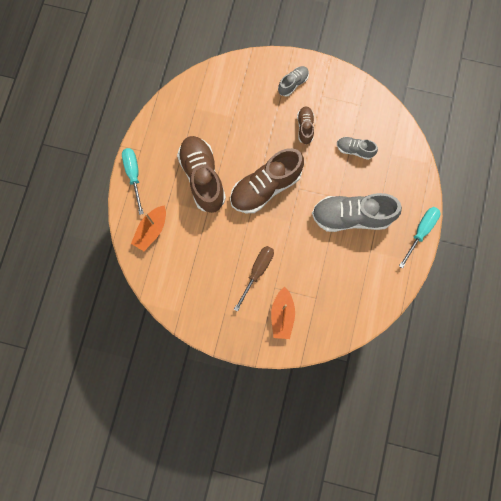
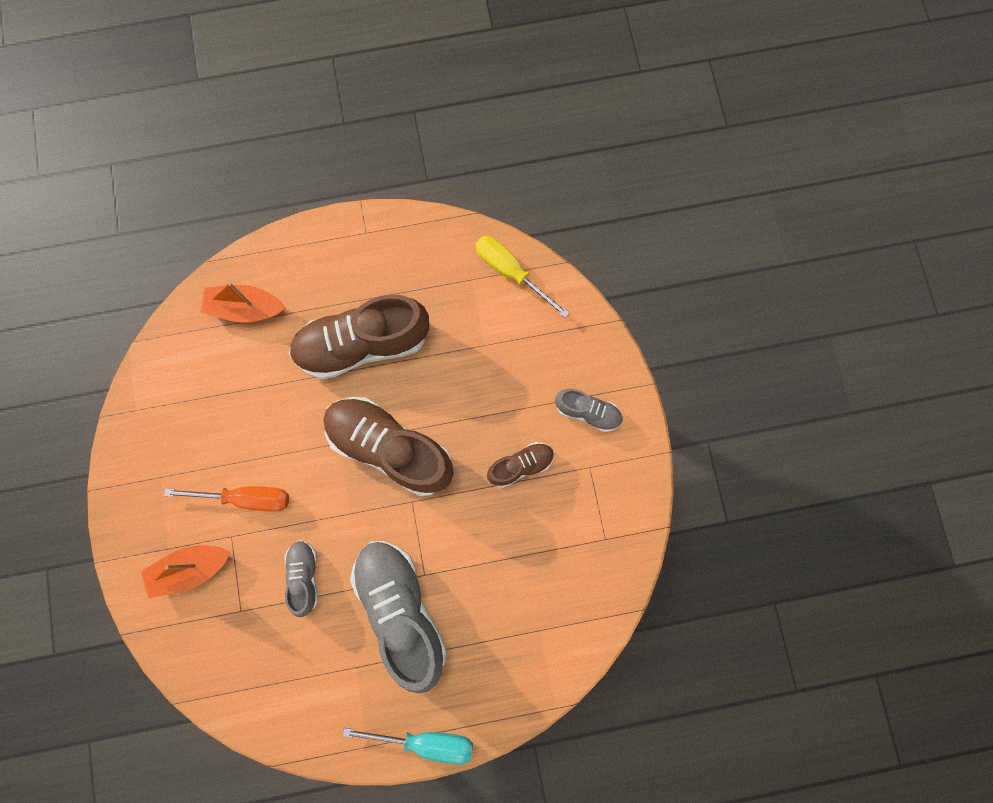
camera: 65 degrees right, 0 degrees up
(134, 175) = (321, 242): turquoise screwdriver -> none
(201, 87) = (511, 272): none -> yellow screwdriver
(202, 178) = (362, 344): brown shoe -> brown shoe turned 150 degrees counterclockwise
(257, 271) = (246, 498): brown screwdriver -> orange screwdriver
(354, 150) = (519, 565): grey shoe -> grey shoe (304, 576)

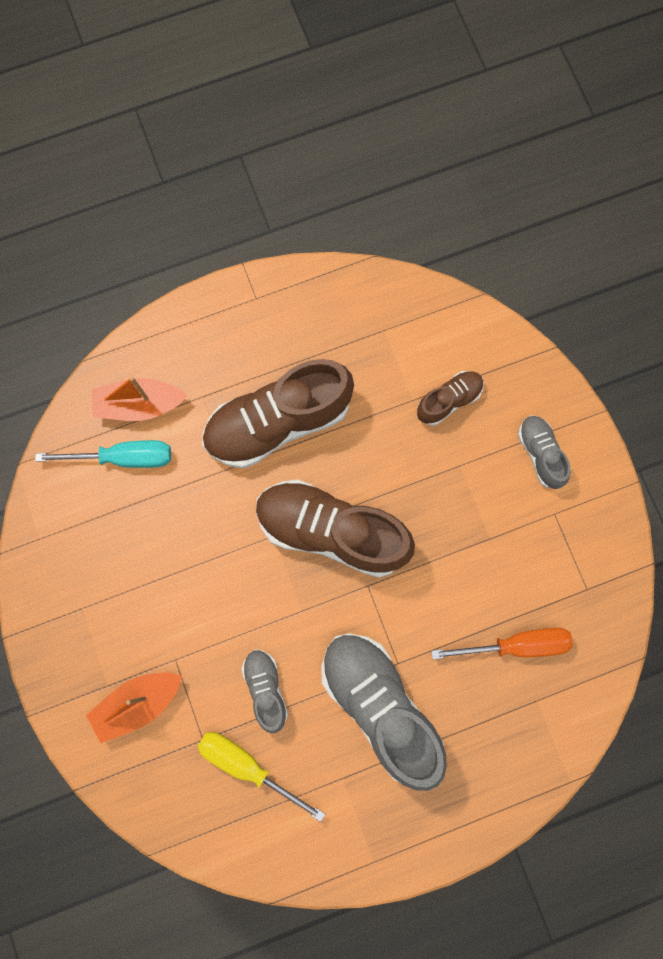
camera: 10 degrees left, 0 degrees up
(246, 498) = (183, 614): orange screwdriver -> orange screwdriver (516, 645)
(425, 741) = (436, 844): turquoise screwdriver -> turquoise screwdriver (123, 457)
(511, 272) = (425, 315): yellow screwdriver -> yellow screwdriver (247, 766)
(520, 466) = (479, 525): brown shoe -> brown shoe (449, 400)
(587, 412) = (540, 454): grey shoe -> grey shoe turned 120 degrees counterclockwise

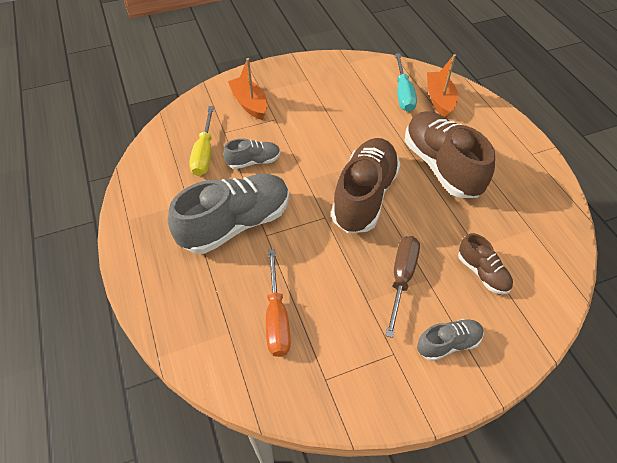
camera: 90 degrees right, 25 degrees down
(247, 766) = (204, 153): yellow screwdriver -> yellow screwdriver turned 150 degrees clockwise
(459, 495) = (401, 278): none -> brown screwdriver

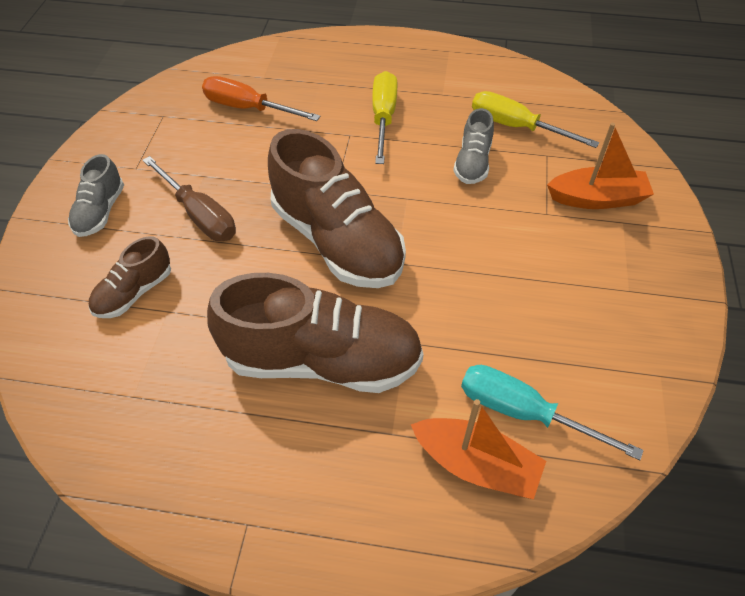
camera: 120 degrees right, 0 degrees up
(236, 224) = (383, 118): grey shoe -> yellow screwdriver
(482, 273) = (134, 292): brown shoe -> brown shoe turned 45 degrees counterclockwise

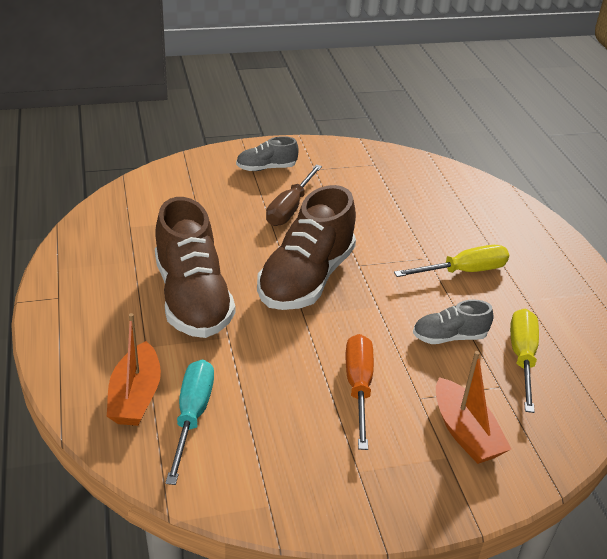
camera: 65 degrees right, 15 degrees down
(134, 292) = (207, 202): brown shoe -> none
(248, 108) = (414, 199): orange screwdriver -> orange screwdriver (358, 387)

